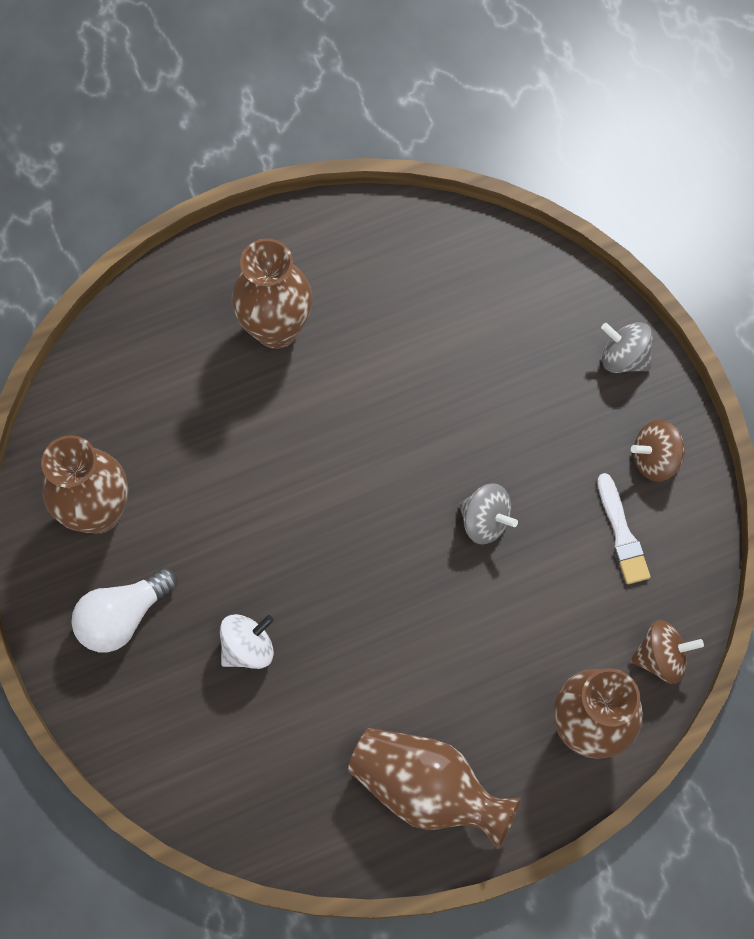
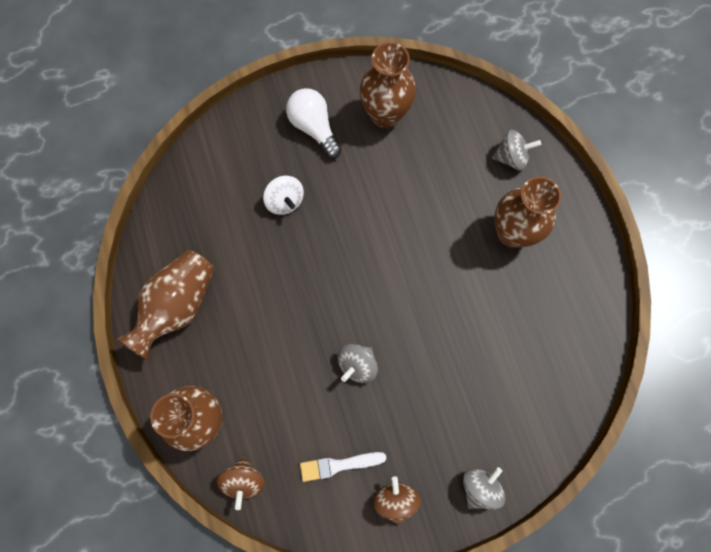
camera: 95 degrees right, 5 degrees up
(162, 333) = (511, 157): none -> grey spinning top

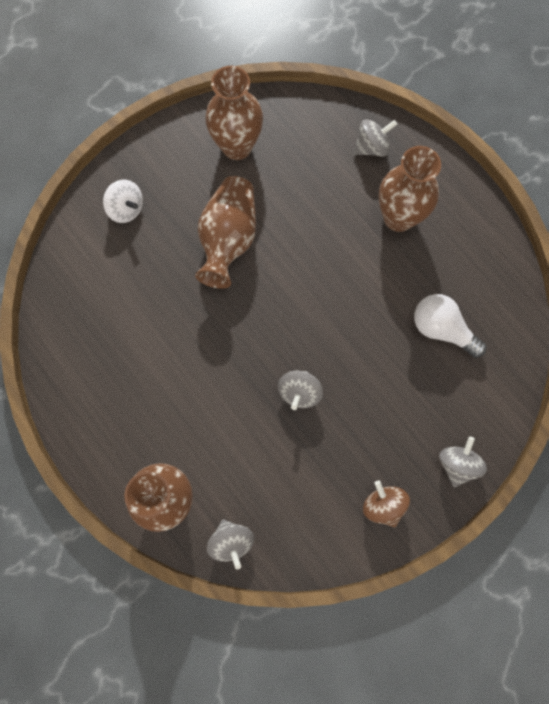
camera: 20 degrees left, 0 degrees up
(177, 306) = (101, 399): brown vase -> brown vase (228, 239)
(244, 480) = (231, 542): brown spinning top -> grey spinning top
(285, 201) = (170, 261): white spinning top -> white spinning top (126, 209)
(314, 127) = (172, 181): white light bulb -> white light bulb (442, 329)
(339, 465) = (317, 493): white brush -> none

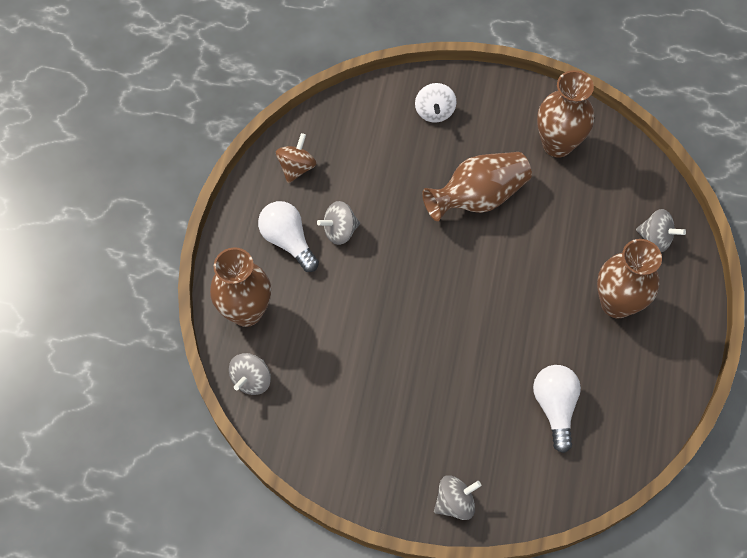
camera: 50 degrees right, 10 degrees down
(135, 414) = (288, 240): none -> white light bulb
(299, 392) = (406, 340): grey spinning top -> grey spinning top (340, 231)
(383, 505) = (372, 469): brown spinning top -> brown spinning top (297, 167)

